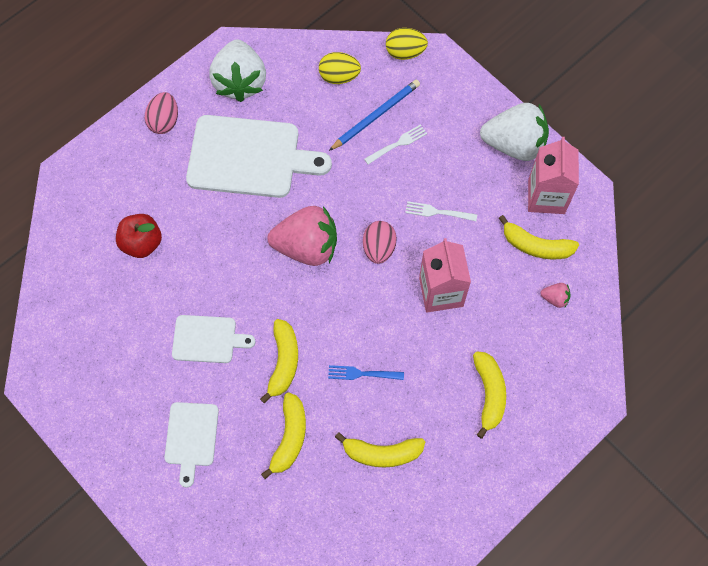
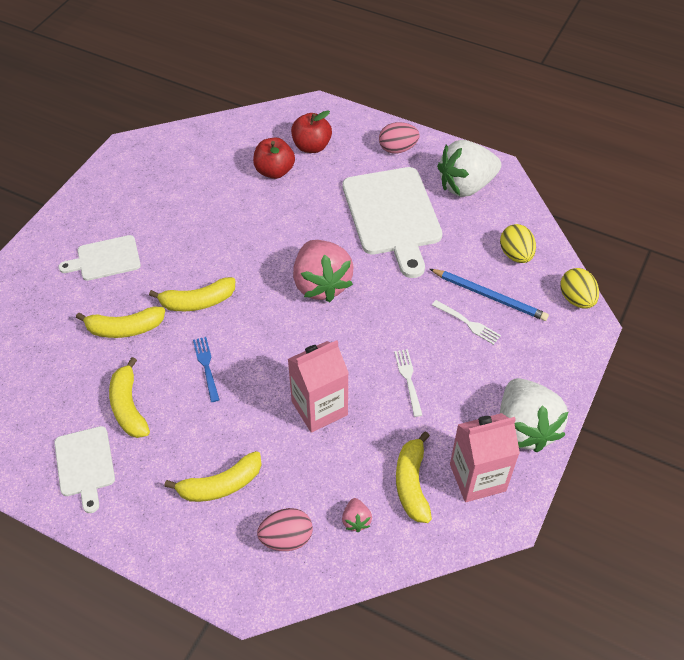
camera: 70 degrees right, 15 degrees down
(123, 197) = (311, 146): none -> red apple
(207, 339) = (201, 241): white cutting board -> white cutting board (85, 464)
(379, 248) = (344, 341): pink egg -> pink egg (286, 538)

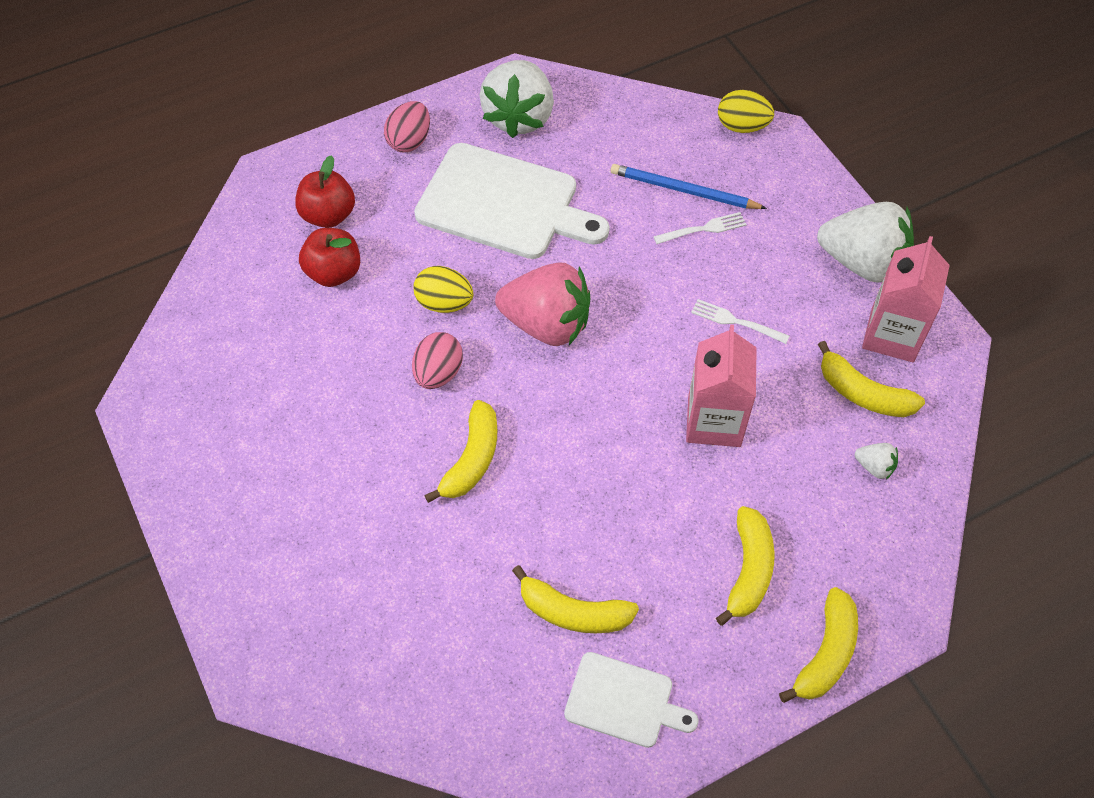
camera: 55 degrees left, 5 degrees up
(105, 259) = (317, 525): white cutting board -> none
(125, 328) = (450, 558): yellow banana -> yellow banana (825, 653)
(206, 366) = (575, 500): blue fork -> none
(286, 538) = (856, 542): pink egg -> pink egg (438, 373)
(356, 520) = (874, 467): pink strawberry -> white strawberry
(489, 296) = (683, 190): blue pencil -> blue pencil turned 135 degrees counterclockwise
(515, 255) = (648, 136): yellow egg -> yellow egg (444, 303)

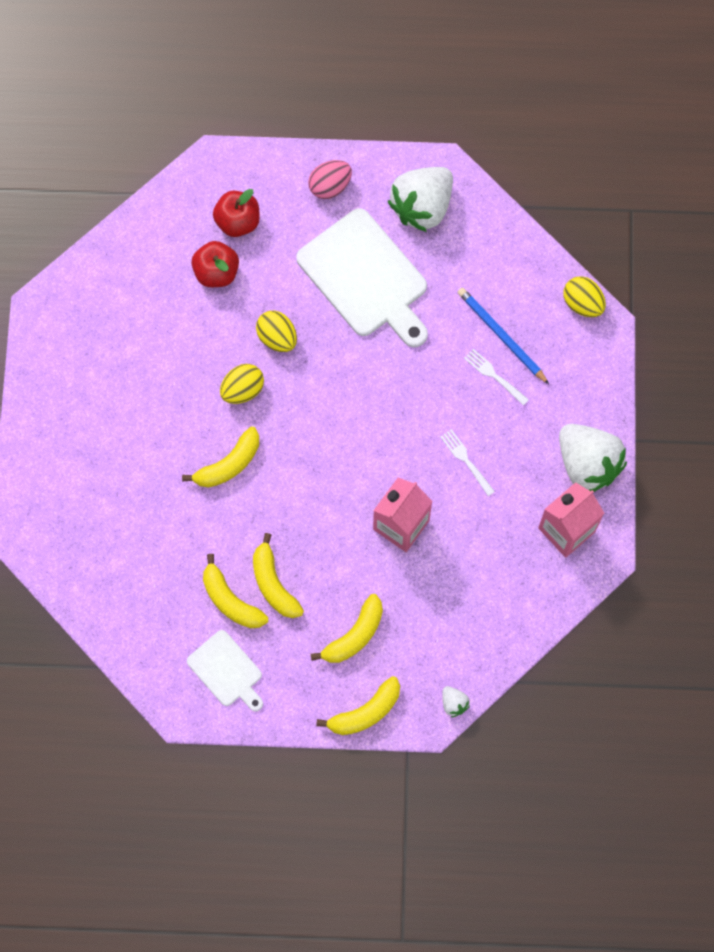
camera: 30 degrees right, 15 degrees up
(438, 373) = (243, 390): pink egg -> yellow egg
(547, 324) = (336, 392): pink strawberry -> none
(703, 229) = (494, 375): white fork -> white fork turned 150 degrees counterclockwise
(863, 393) = (514, 560): yellow banana -> yellow banana (273, 583)
(874, 467) = (483, 614): white strawberry -> white strawberry (454, 703)

